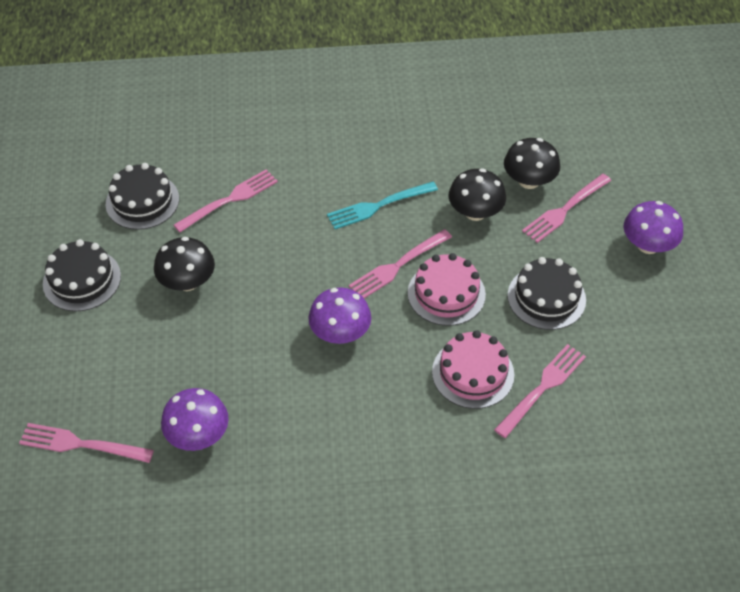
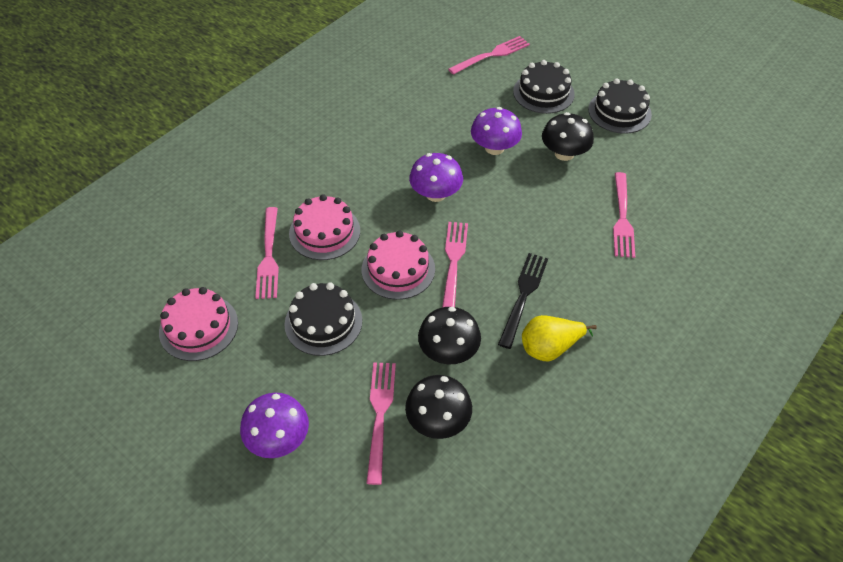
camera: 135 degrees right, 0 degrees up
(142, 201) = (668, 174): black cake -> black cake (543, 93)
(198, 435) = (442, 95): purple mushroom -> purple mushroom (494, 148)
(378, 206) = (523, 296): turquoise fork -> black fork
(405, 165) = (550, 348): none -> yellow pear
(651, 368) = (198, 327): none -> pink cake

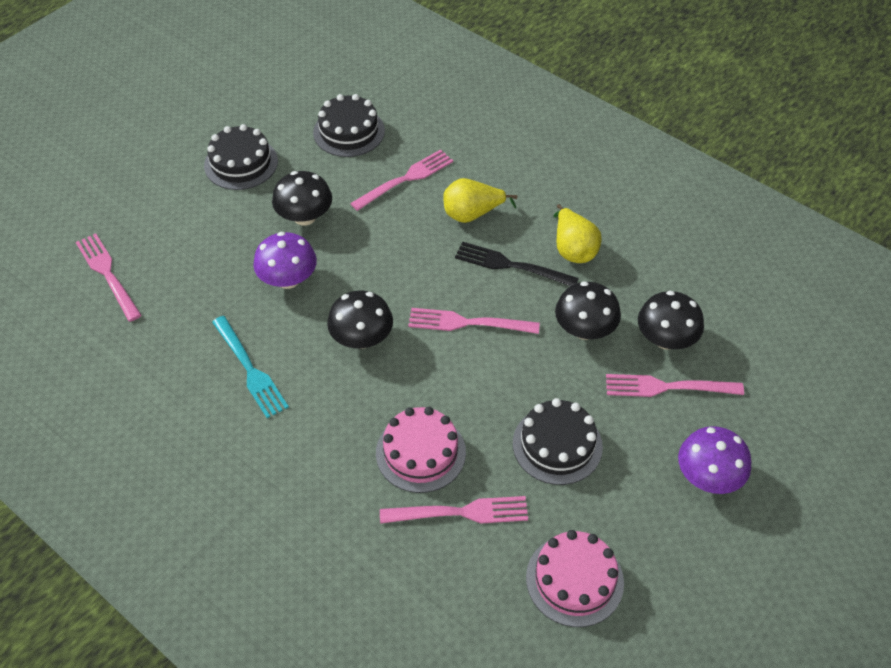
camera: 90 degrees left, 0 degrees up
(398, 269) = (478, 374): pink cake -> none
(406, 133) = (250, 369): none -> turquoise fork
(435, 194) = (362, 338): purple mushroom -> black mushroom
(543, 93) = (195, 227): black cake -> black cake (349, 131)
(585, 267) = (472, 214): none -> yellow pear
(622, 218) = (405, 179): pink fork -> pink fork turned 45 degrees counterclockwise

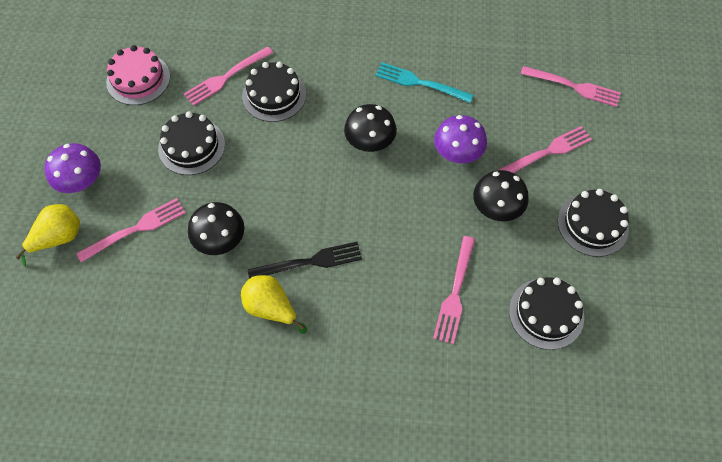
camera: 145 degrees right, 10 degrees up
(420, 452) = (274, 95): pink cake -> black cake
(468, 323) = (307, 195): pink fork -> pink fork (547, 152)
(472, 214) = (374, 292): yellow pear -> yellow pear (59, 238)
(666, 339) = (154, 268): black mushroom -> none

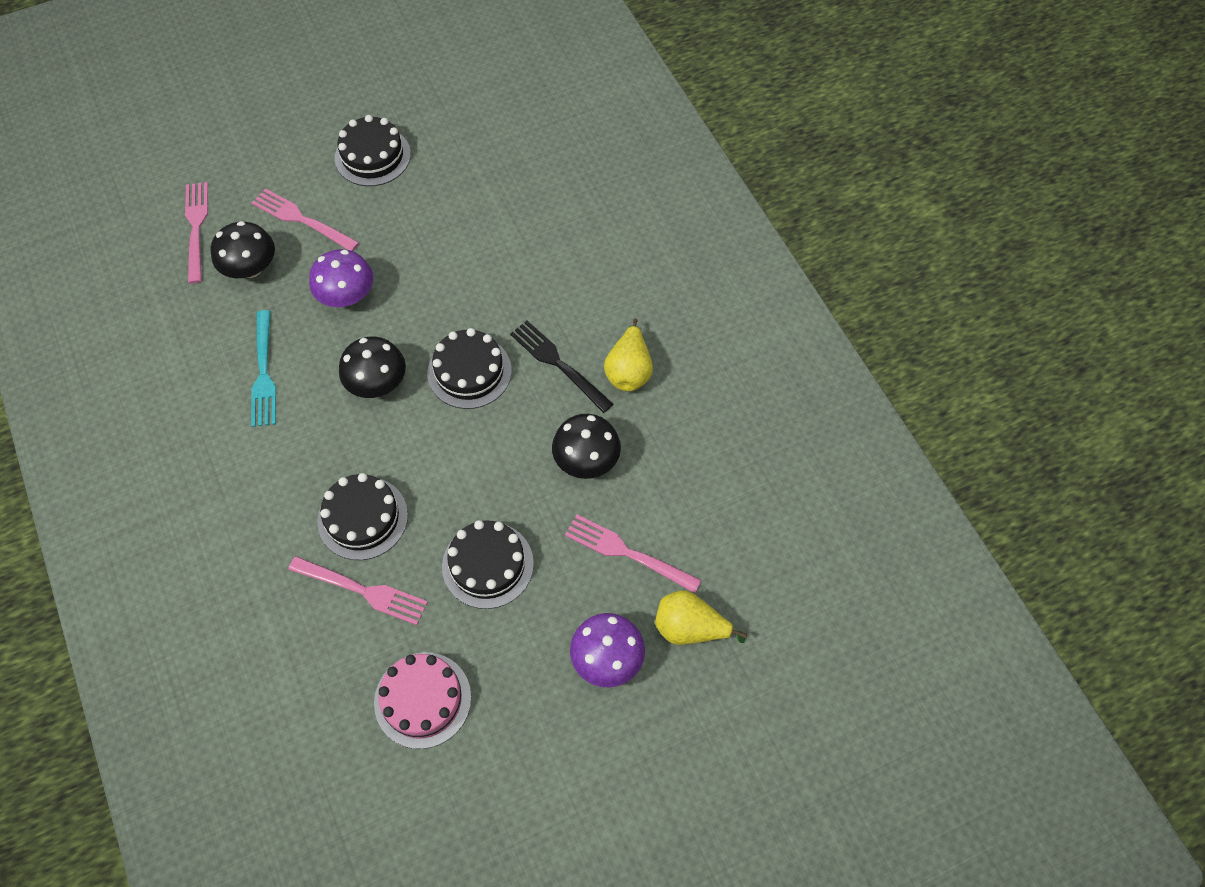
camera: 120 degrees left, 0 degrees up
(455, 293) = (514, 231): pink fork -> none
(496, 208) = (398, 236): black mushroom -> black mushroom (250, 268)
(546, 313) = (491, 158): black cake -> black cake (469, 372)

